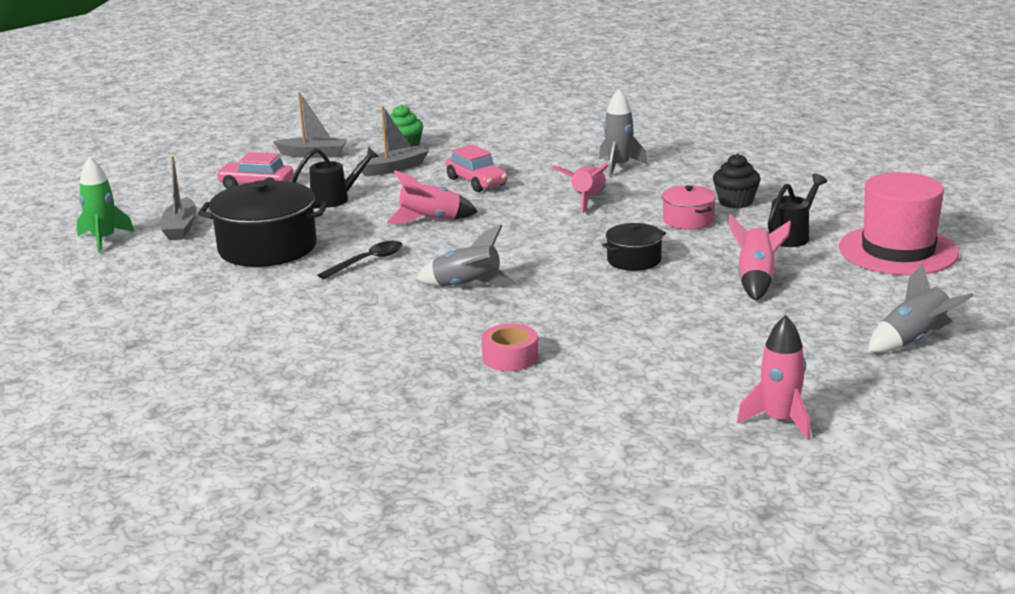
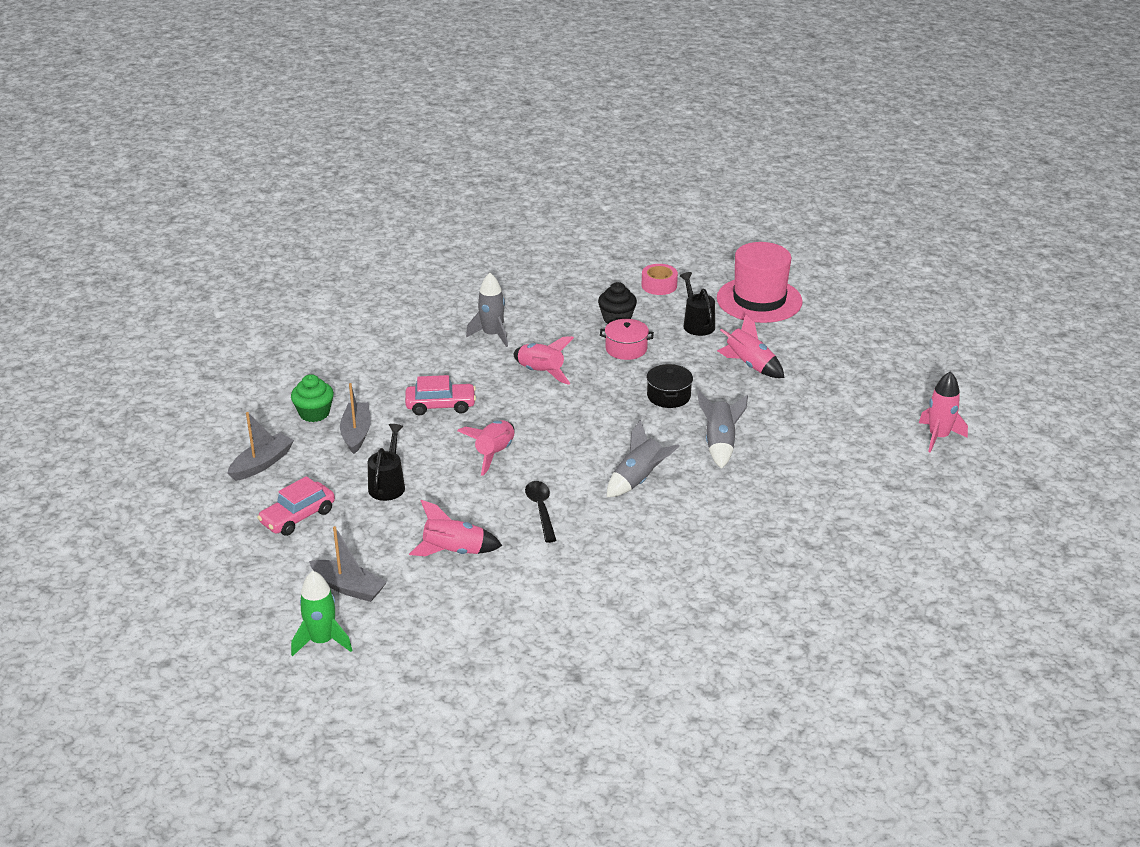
camera: 60 degrees left, 10 degrees up
(267, 248) = (454, 551): black pot -> pink rocket
(510, 357) = (770, 502): pink tape -> pink tape (659, 285)
(913, 341) = (881, 351): grey rocket -> grey rocket (720, 444)

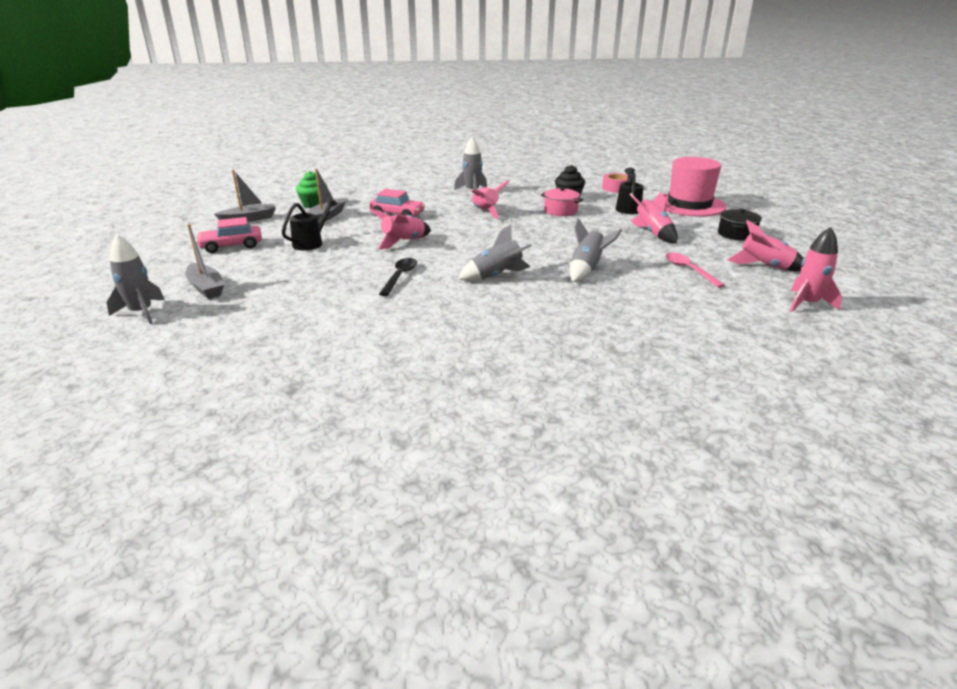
camera: 25 degrees right, 5 degrees down
(322, 641) = (141, 312): green rocket -> grey rocket
(454, 551) = (305, 285): pink rocket -> pink rocket (764, 266)
(668, 396) = (569, 237): black pot -> black pot (736, 234)
(816, 417) = (688, 270): none -> pink spoon

